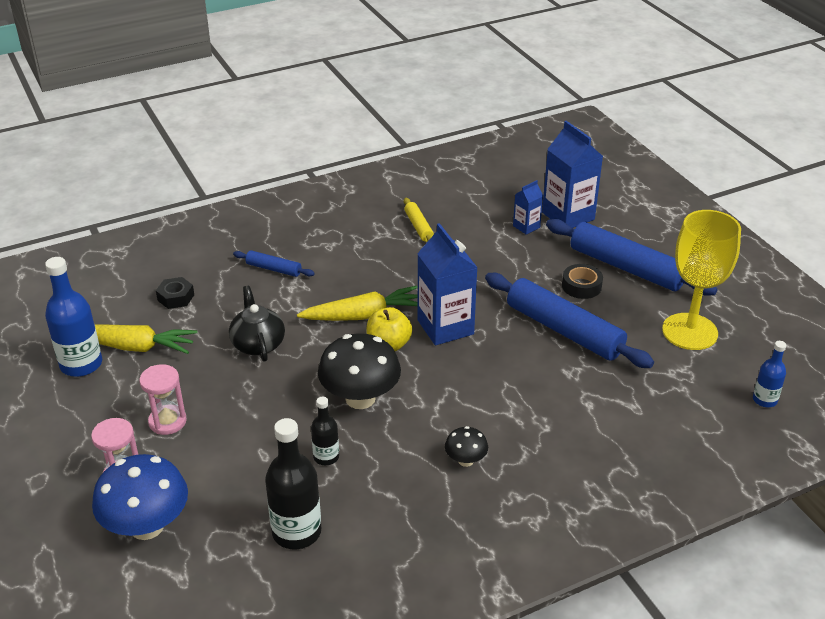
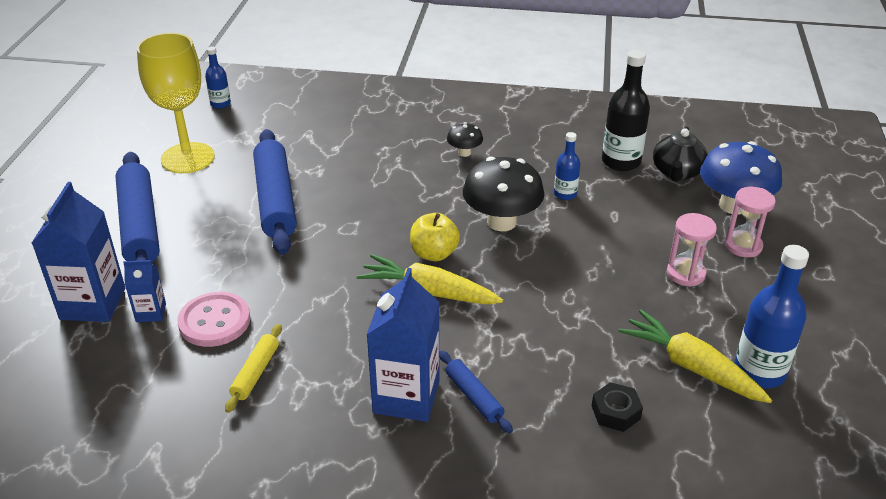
camera: 145 degrees left, 0 degrees up
(258, 344) = (556, 310): black teapot -> black teapot (677, 172)
(326, 457) = (565, 194): black bottle -> blue bottle
(445, 327) = (367, 246): blue carton -> blue carton (406, 397)
(481, 239) = (214, 321): none -> pink button
(581, 286) = (203, 227): black tape -> none

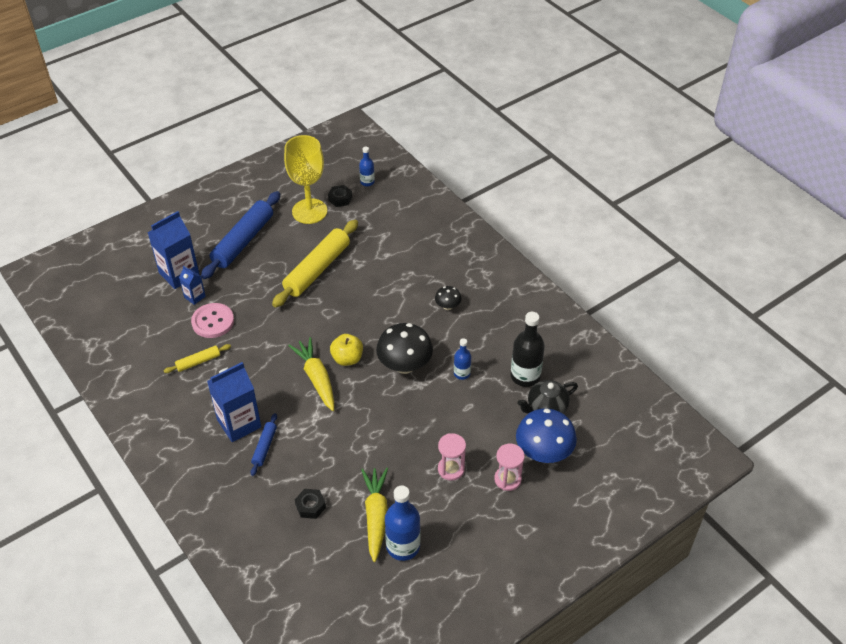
camera: 45 degrees right, 10 degrees up
(209, 131) = (340, 199): none -> black nut
(276, 200) = (317, 269): blue rolling pin -> yellow rolling pin

